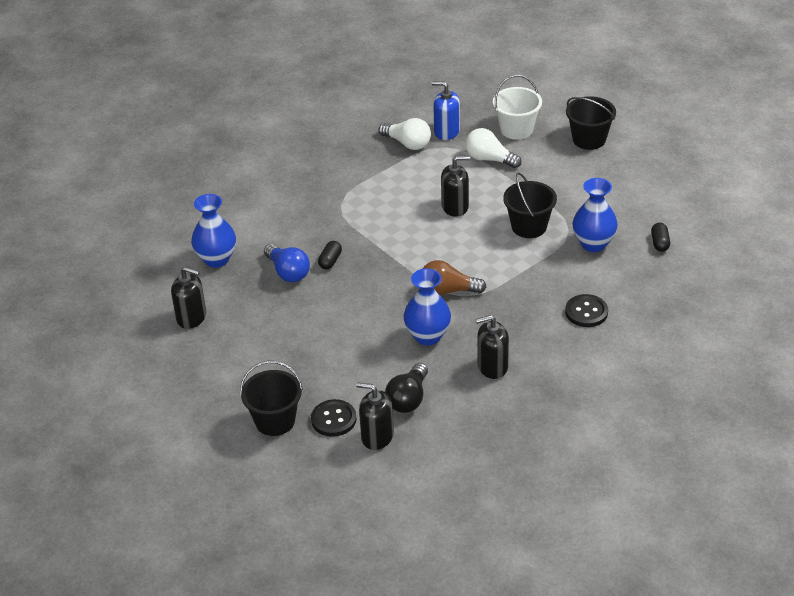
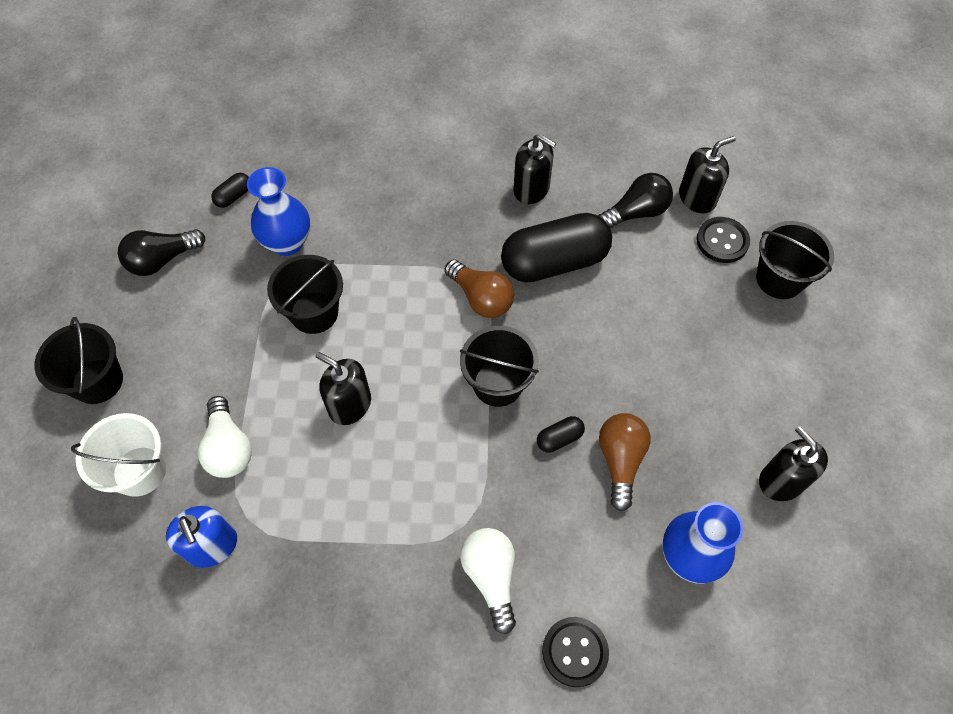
camera: 140 degrees left, 20 degrees up
(288, 272) = (620, 461): blue light bulb -> brown light bulb
(377, 436) = (697, 198): black soap dispenser -> black soap dispenser turned 90 degrees counterclockwise
(390, 261) = (498, 384): none -> black bucket
(407, 143) = (279, 567): white light bulb -> white light bulb (491, 577)
(427, 336) = (554, 262): blue vase -> black capsule
(586, 312) = (390, 179): black button -> black button (575, 652)
(644, 194) = (162, 260): none -> black light bulb

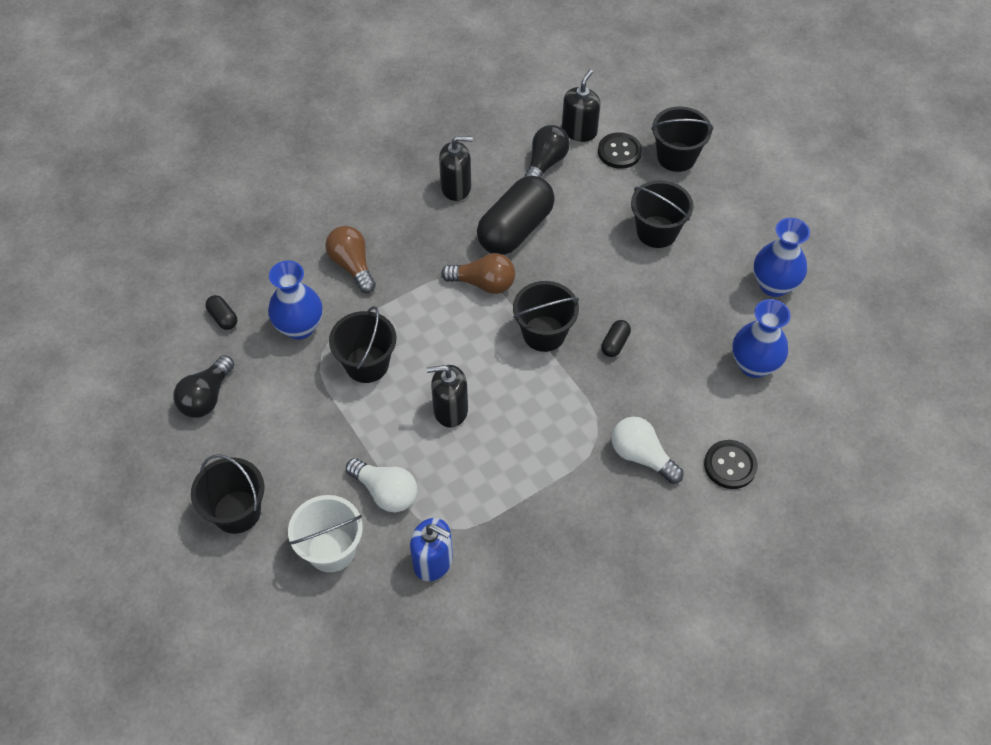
camera: 35 degrees left, 5 degrees down
(234, 196) = (223, 318): black capsule -> black capsule turned 45 degrees counterclockwise
(620, 461) = (666, 334): brown light bulb -> brown light bulb (352, 265)
(696, 346) = (657, 232): none -> black bucket
(781, 481) = (774, 285): black soap dispenser -> blue vase

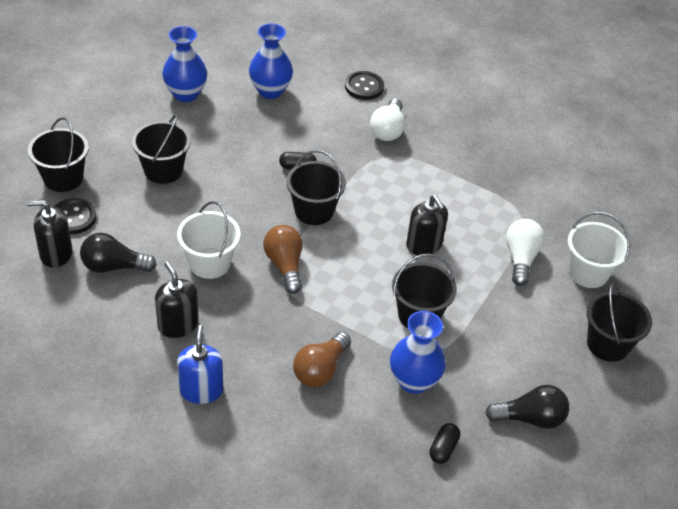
camera: 120 degrees left, 10 degrees down
(433, 561) = (550, 213): blue soap dispenser -> blue soap dispenser (201, 390)
(515, 229) = (209, 263): black capsule -> white bucket

